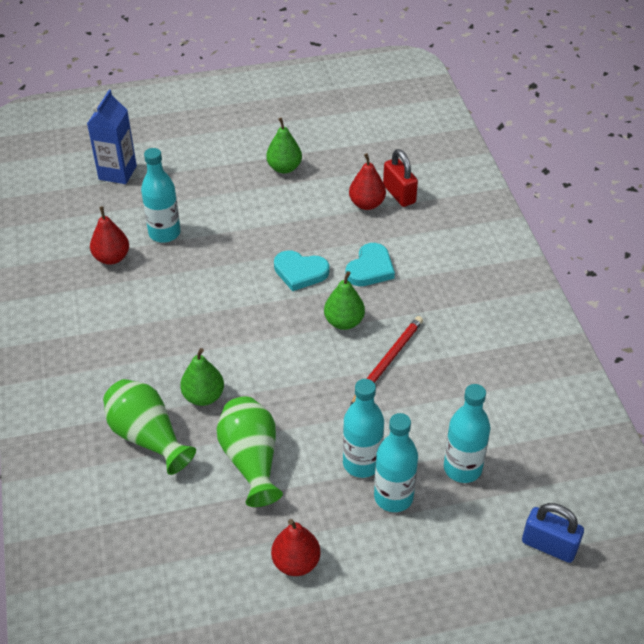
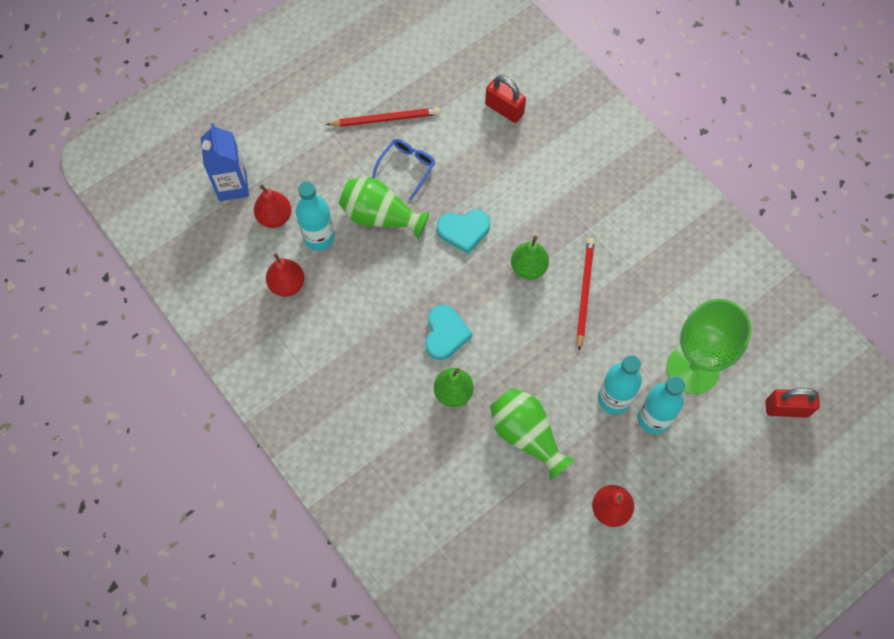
camera: 25 degrees left, 20 degrees up
(148, 437) = (430, 451): green vase -> green vase (380, 216)
(279, 208) = (406, 168): none -> blue glasses
(284, 168) = (385, 119): green pear -> red pencil
(367, 204) = (482, 132): red pear -> red pear (275, 217)
(370, 268) = (521, 202): turquoise heart -> turquoise heart (445, 334)
(462, 468) = (692, 369): turquoise bottle -> green goblet
(549, 545) = (786, 408): blue padlock -> red padlock

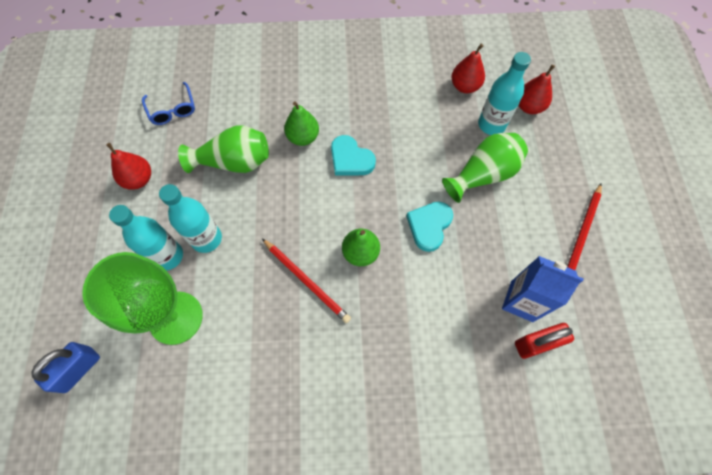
camera: 125 degrees right, 0 degrees up
(232, 186) = (575, 95): blue carton -> blue carton (521, 301)
(406, 168) = (519, 220): blue glasses -> blue glasses (172, 109)
(786, 408) = (78, 369): red padlock -> blue padlock

